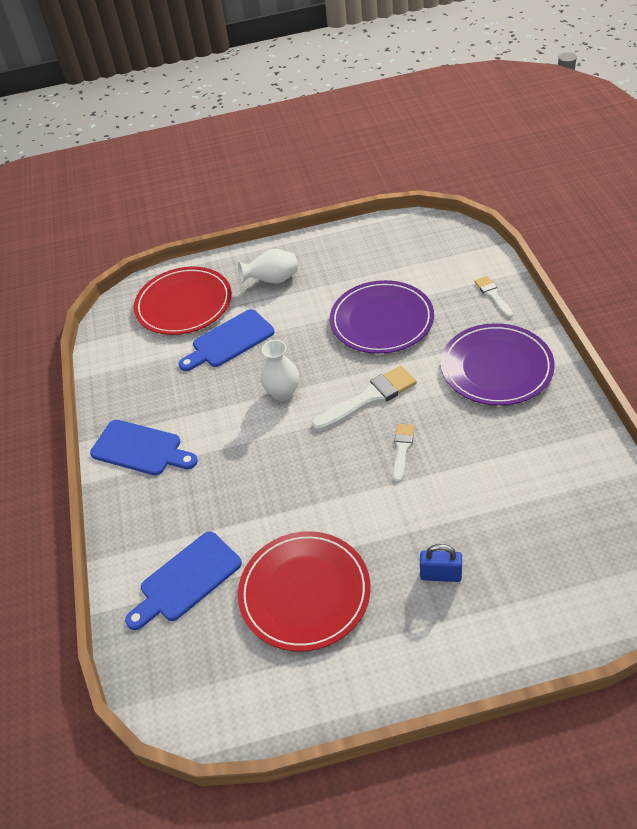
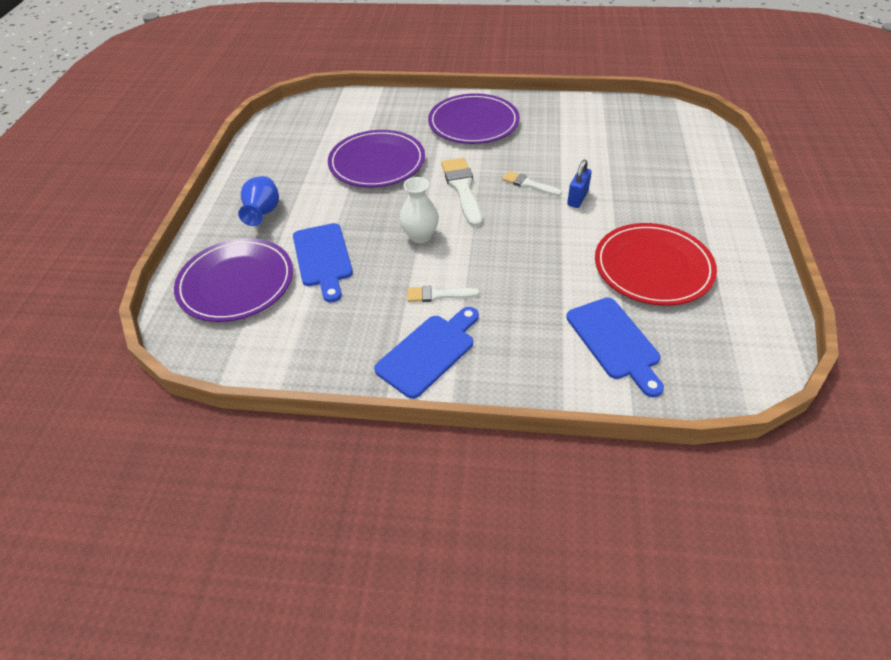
camera: 75 degrees left, 0 degrees up
(184, 304) = (236, 283): red plate -> purple plate
(272, 280) = (263, 213): white vase -> blue vase
(440, 575) = (658, 194): blue padlock -> blue padlock (577, 198)
(493, 296) = (397, 106): white brush -> white brush (438, 295)

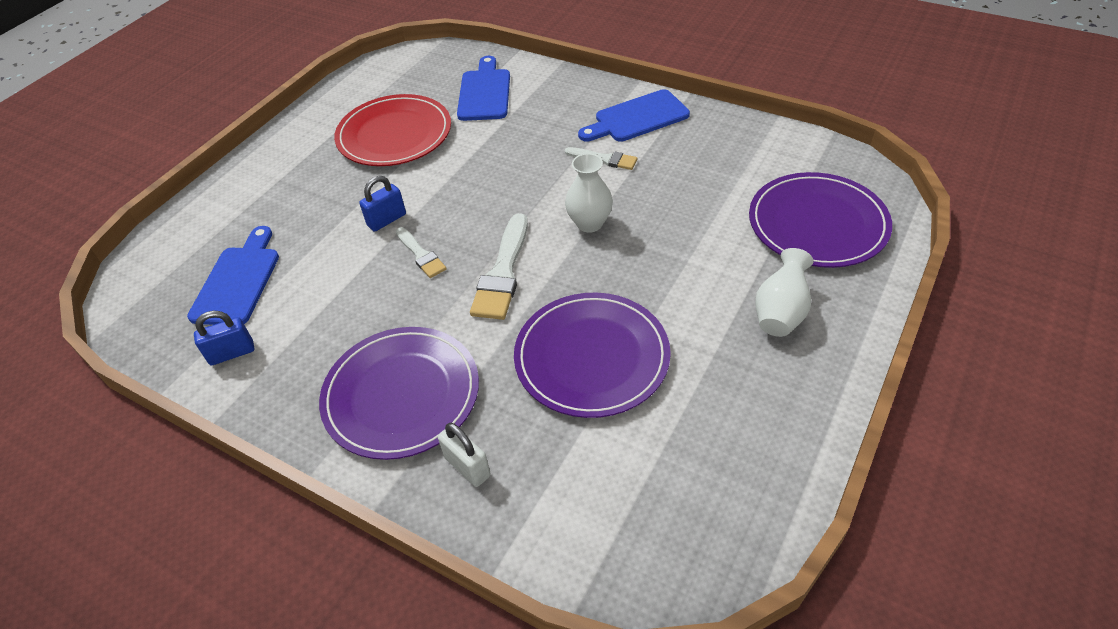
camera: 155 degrees left, 0 degrees up
(263, 213) = (780, 313): blue vase -> white vase
(323, 258) = (711, 226): blue cutting board -> blue cutting board (238, 281)
(417, 110) = (467, 467): none -> white padlock
(587, 113) = (232, 353): none -> blue padlock

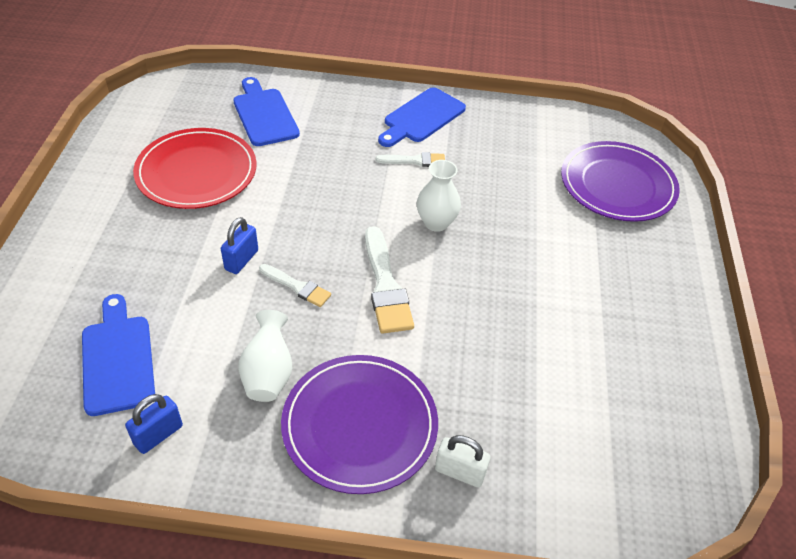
camera: 30 degrees left, 0 degrees up
(591, 357) = (507, 343): purple plate -> none
(780, 313) = (631, 266): white vase -> white vase (268, 373)

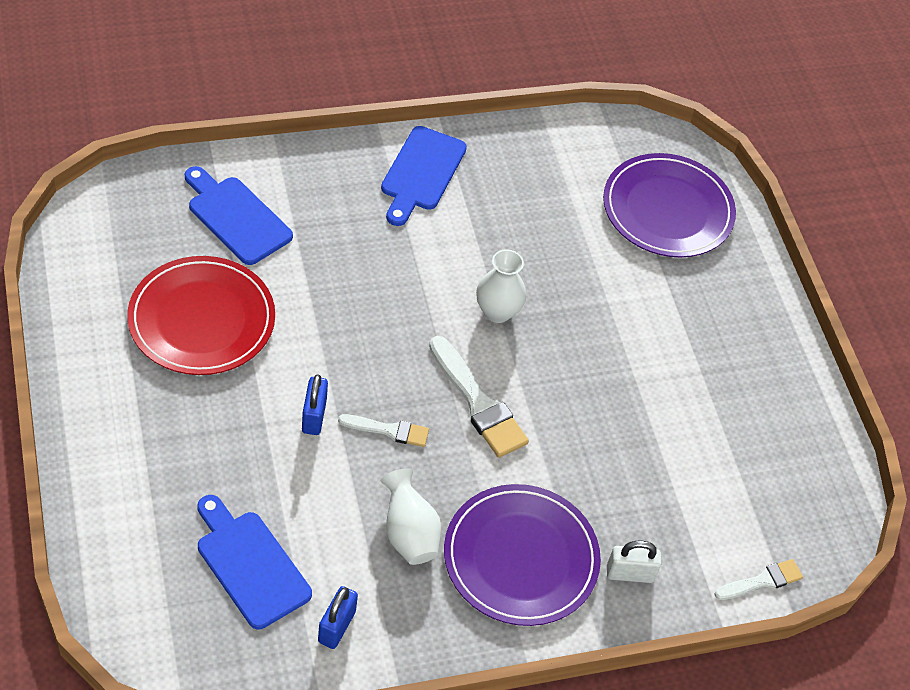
camera: 25 degrees left, 5 degrees up
(415, 161) = (440, 236): white brush -> white brush (762, 581)

